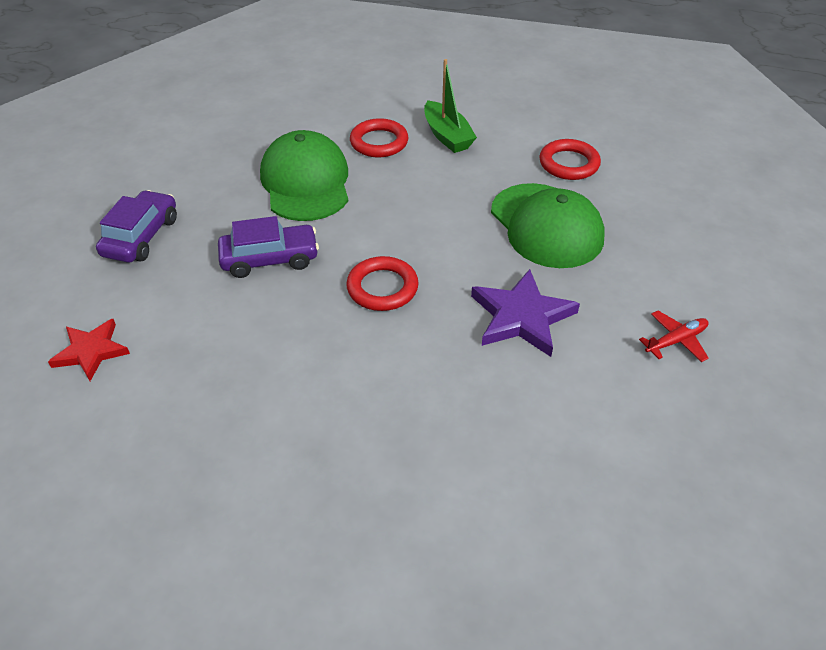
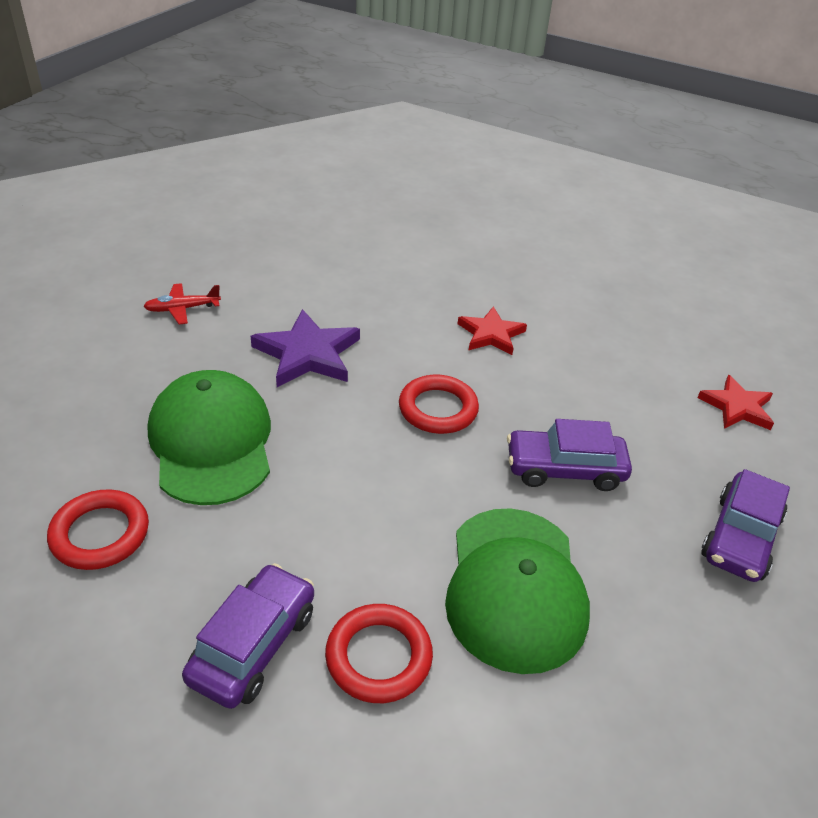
camera: 170 degrees left, 5 degrees down
(346, 386) = (491, 334): none -> red star
(447, 136) = (253, 645): green boat -> purple car

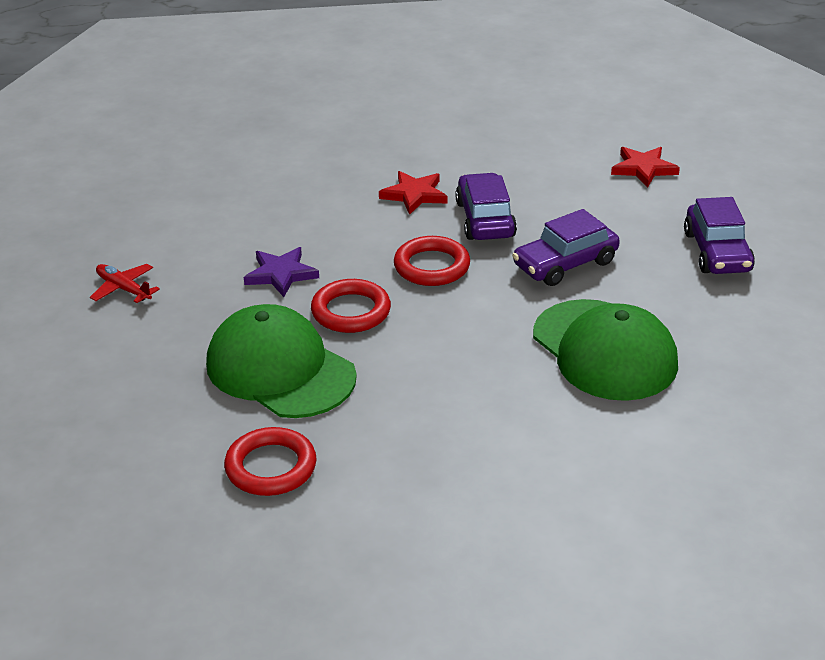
camera: 30 degrees left, 5 degrees down
(182, 309) = (124, 289): red plane -> red plane turned 90 degrees clockwise
(253, 645) = (468, 469): purple car -> purple car (485, 219)
(307, 354) = (281, 274): purple star -> purple star, size x0.66
(378, 657) = (558, 431): red ring -> red ring (351, 311)

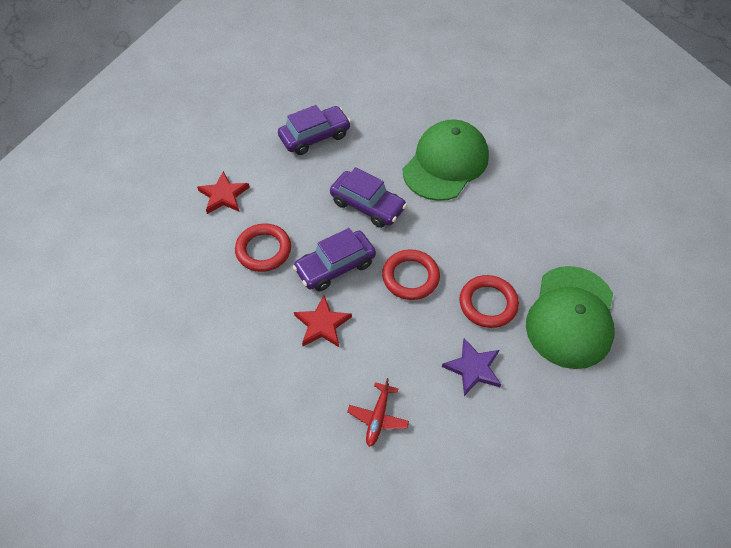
camera: 115 degrees left, 20 degrees up
(124, 289) = (557, 474): red plane -> red plane (378, 417)
(271, 467) = (651, 281): red ring -> red ring (263, 250)

